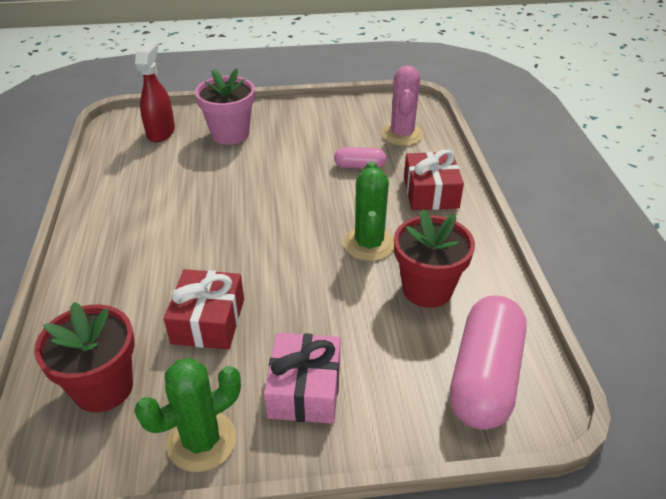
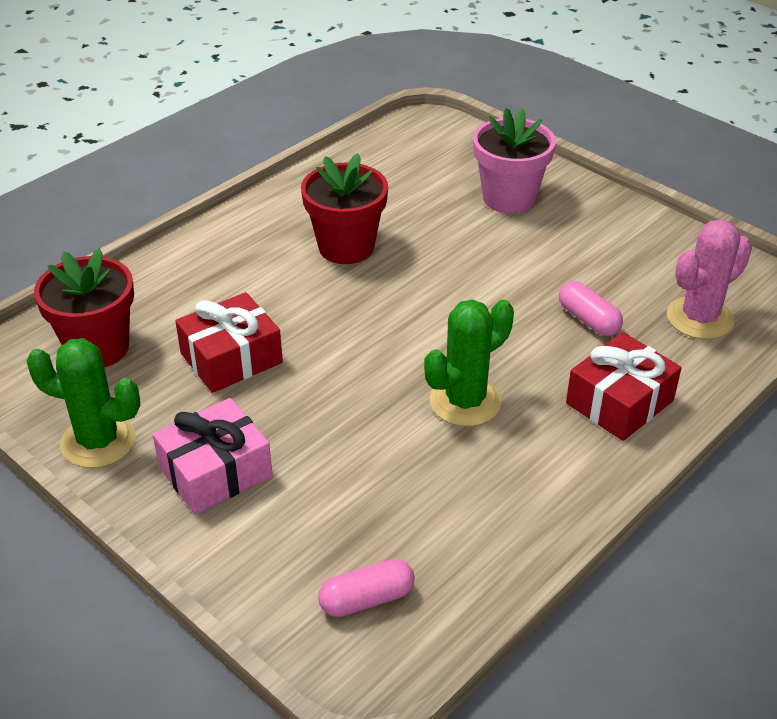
camera: 50 degrees right, 0 degrees up
(161, 132) = (446, 156): red spray bottle -> none
(427, 289) = (448, 486): red flower pot -> red flower pot (346, 247)
(484, 376) = (366, 599): pink capsule -> pink capsule, size x0.49

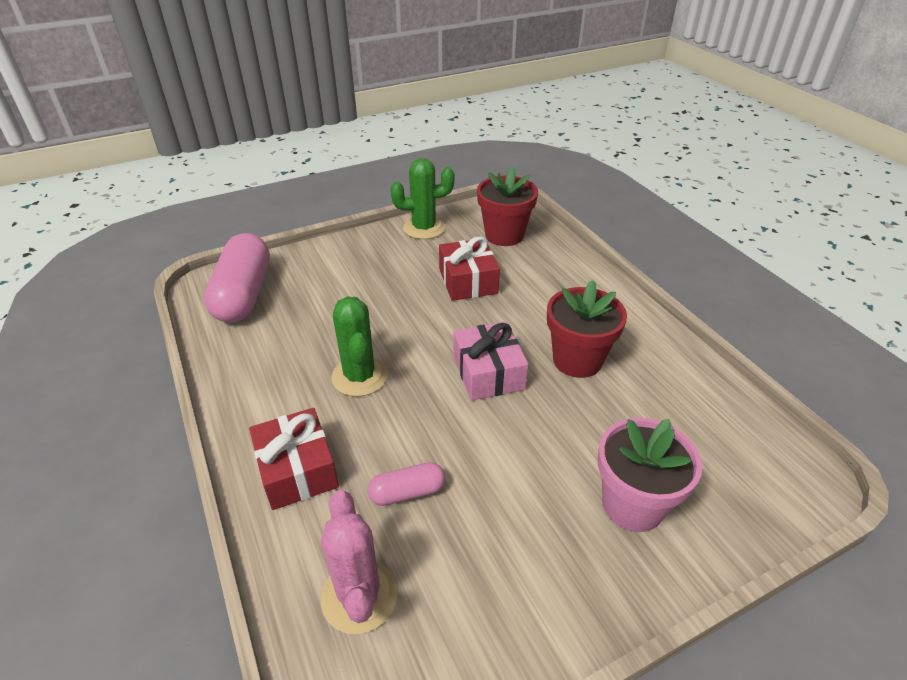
camera: 110 degrees right, 0 degrees up
(98, 441) = (424, 228): green cactus -> green cactus turned 45 degrees clockwise
(215, 472) = (373, 261): pink gift -> pink gift (488, 372)
(366, 599) = (244, 294): pink capsule -> pink capsule, size x2.05

